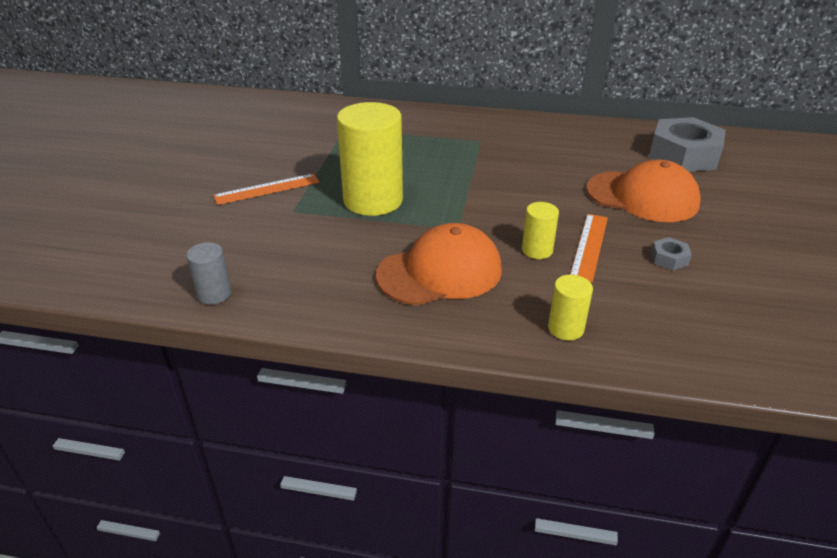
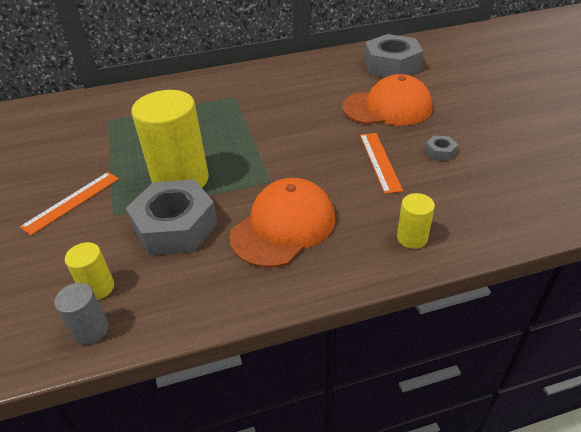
camera: 25 degrees left, 5 degrees up
(339, 238) = (175, 226): none -> grey nut
(537, 250) = (345, 179): yellow cylinder -> yellow cylinder (98, 288)

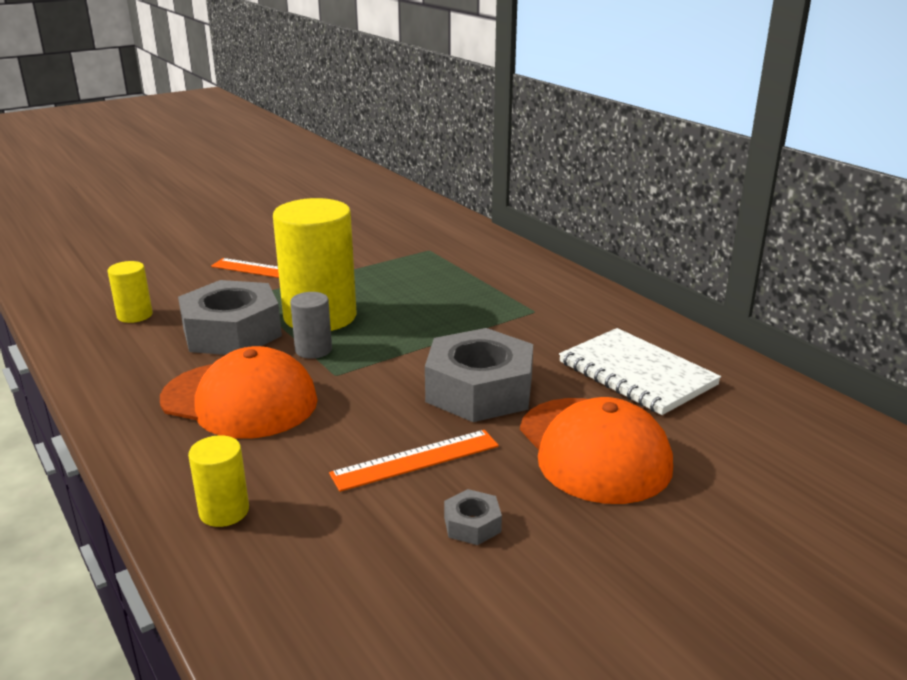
camera: 70 degrees right, 15 degrees down
(91, 330) = (78, 326): grey cylinder -> grey cylinder (313, 350)
(323, 82) = (636, 374): none -> white notebook
(391, 65) = (764, 437): grey nut -> grey nut (479, 390)

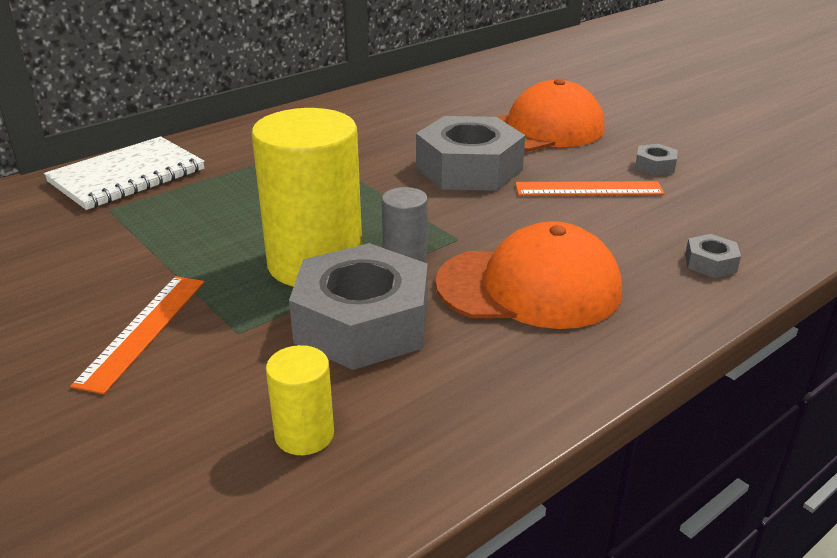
camera: 95 degrees left, 5 degrees up
(224, 511) = (710, 263): yellow cylinder -> grey nut
(240, 400) = (529, 287): orange cap -> orange cap turned 75 degrees clockwise
(415, 460) = (589, 189): orange ruler -> orange ruler turned 60 degrees counterclockwise
(636, 374) = (426, 113): white notebook -> white notebook (127, 176)

